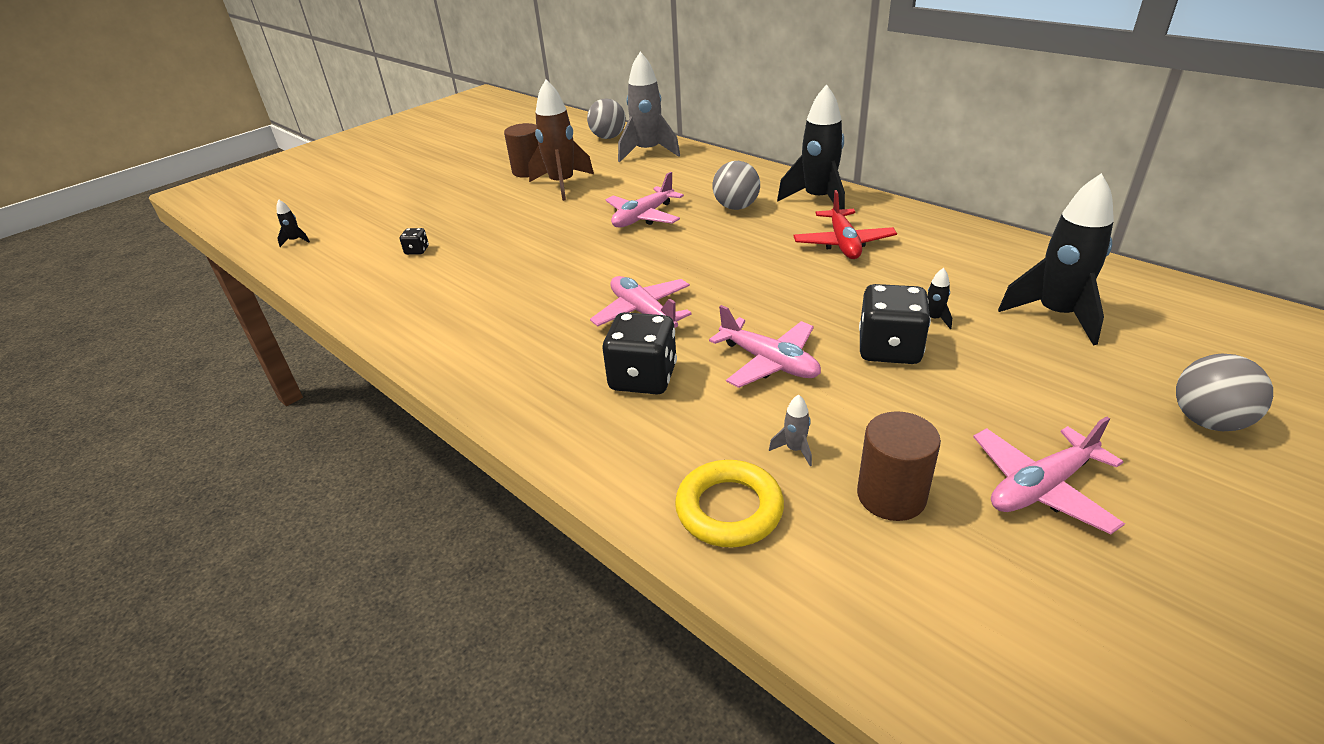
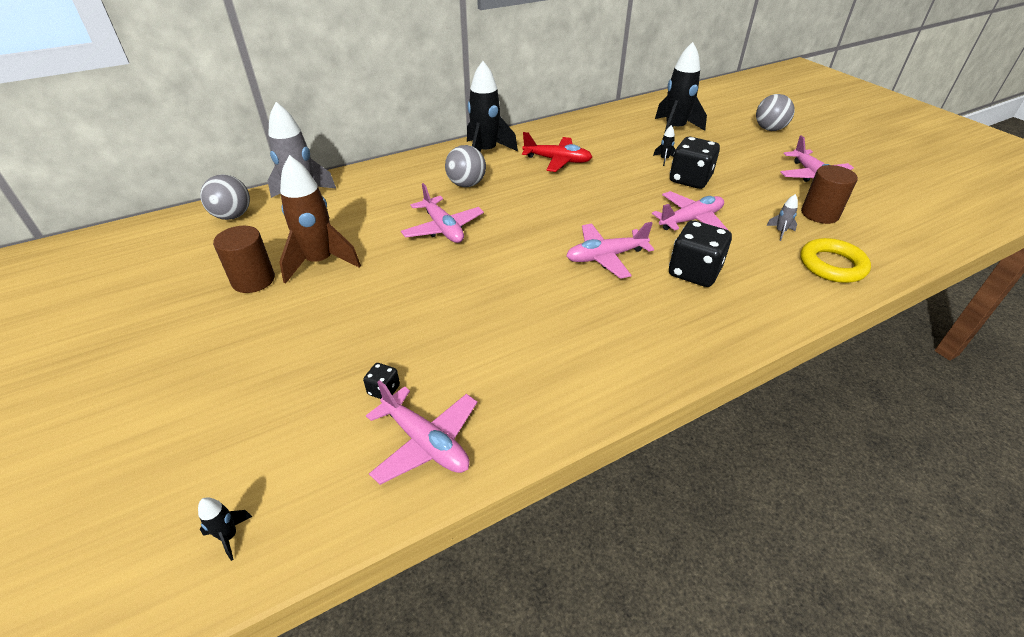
camera: 75 degrees left, 5 degrees up
(366, 279) = (425, 442): none -> pink plane

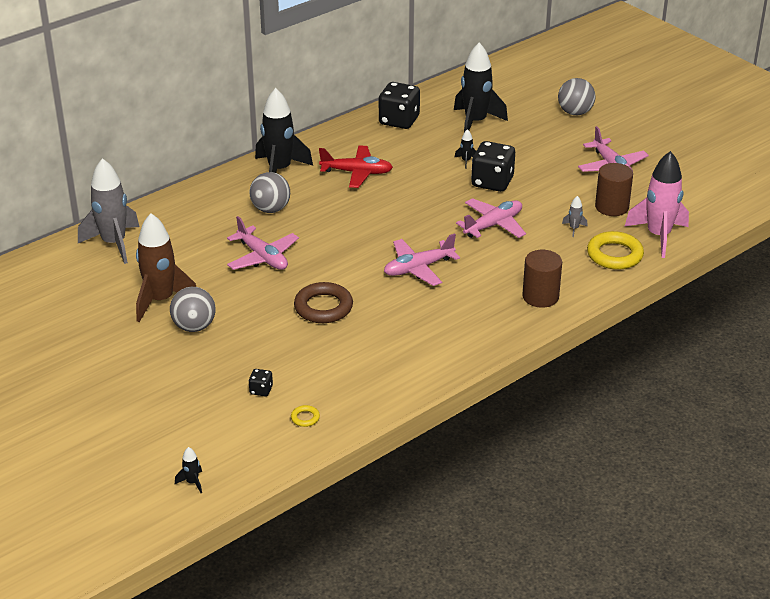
camera: 10 degrees left, 5 degrees down
(232, 216) = (50, 266): grey ball -> grey ball (194, 327)
(253, 280) = (108, 322): brown cylinder -> brown cylinder (540, 296)
(425, 442) = (305, 418): pink plane -> yellow ring
(491, 289) = (323, 307): none -> brown ring
(694, 272) = (496, 274): black dice -> black dice (399, 120)
(880, 249) = (658, 236): none -> pink rocket

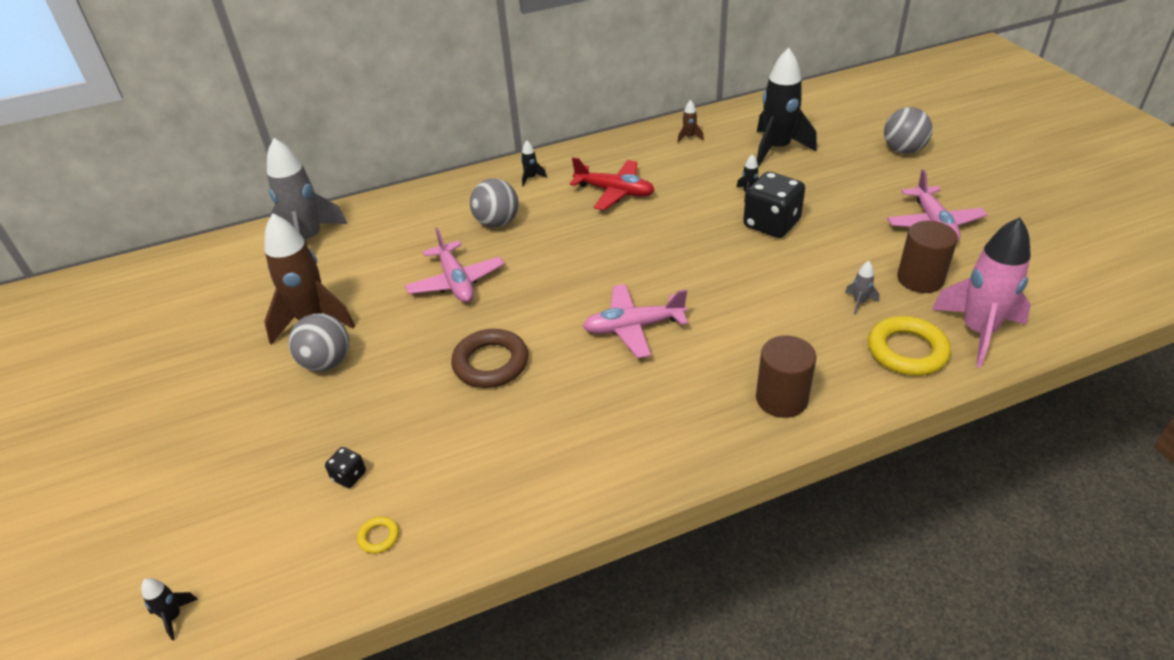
camera: 20 degrees right, 5 degrees up
(279, 170) = (531, 178): black rocket -> black rocket, size x0.40
(399, 120) = (689, 137): black dice -> brown rocket
(493, 225) = (752, 281): pink plane -> none

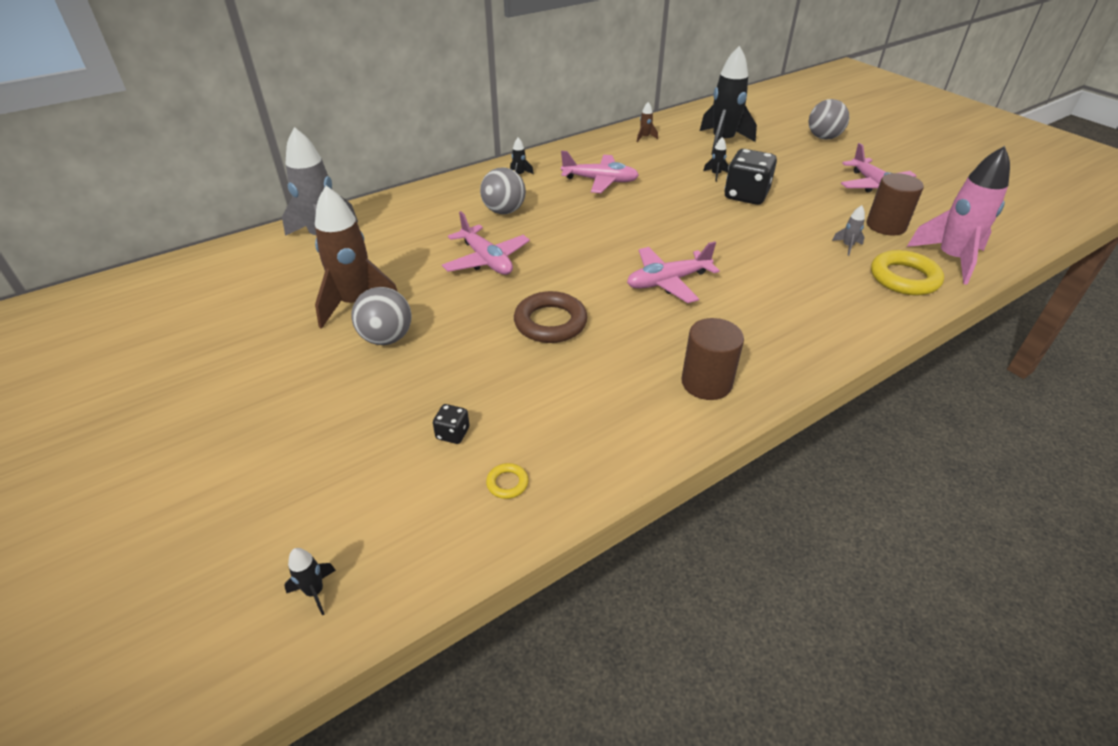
camera: 15 degrees left, 0 degrees up
(614, 192) = (600, 181): red plane -> pink plane
(781, 399) = (822, 324): brown cylinder -> brown cylinder (706, 383)

